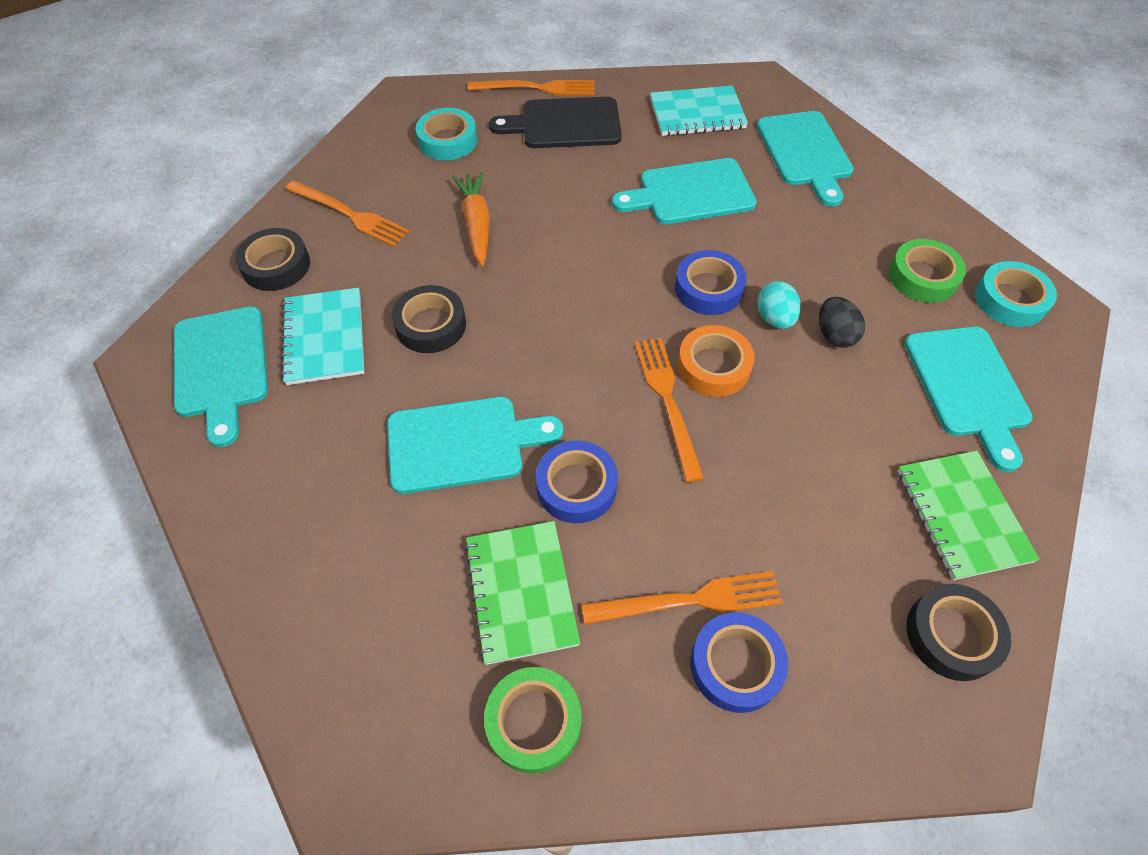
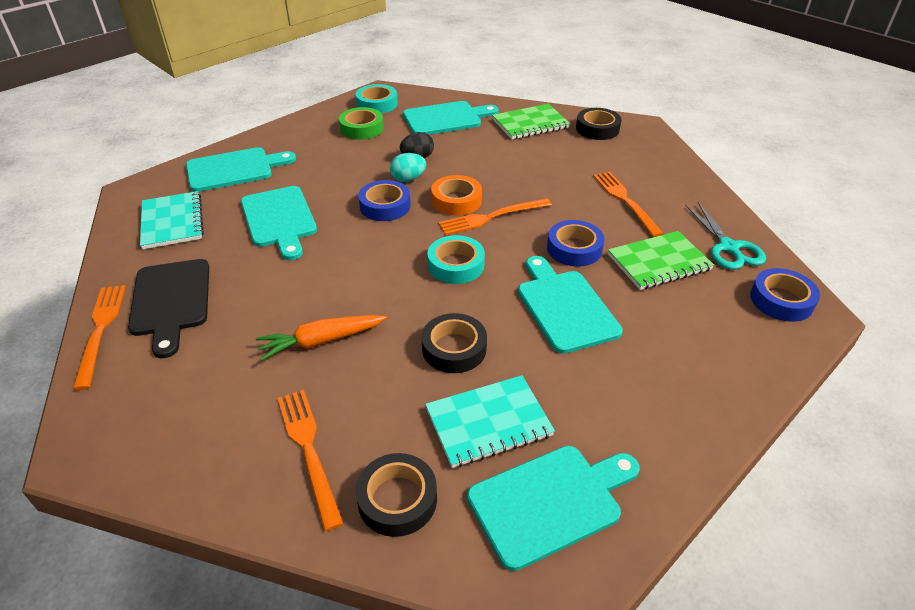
camera: 100 degrees left, 15 degrees down
(349, 214) = (309, 450): orange fork -> orange fork turned 45 degrees counterclockwise
(447, 140) = (183, 389): turquoise tape -> turquoise tape (456, 265)
(534, 722) = (728, 247): green tape -> turquoise scissors
(735, 665) = (651, 185): blue tape -> blue tape (781, 300)

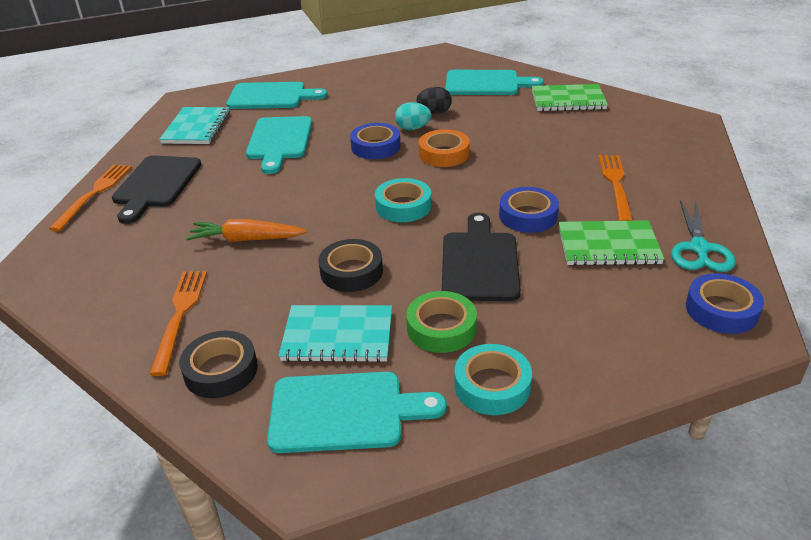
camera: 25 degrees right, 5 degrees down
(362, 128) = (401, 81): green tape -> green tape (441, 328)
(377, 104) = (430, 62): turquoise tape -> turquoise tape (492, 386)
(492, 217) = (467, 173): orange fork -> none
(565, 307) = (480, 262): turquoise cutting board -> black cutting board
(597, 129) = (637, 115): black tape -> none

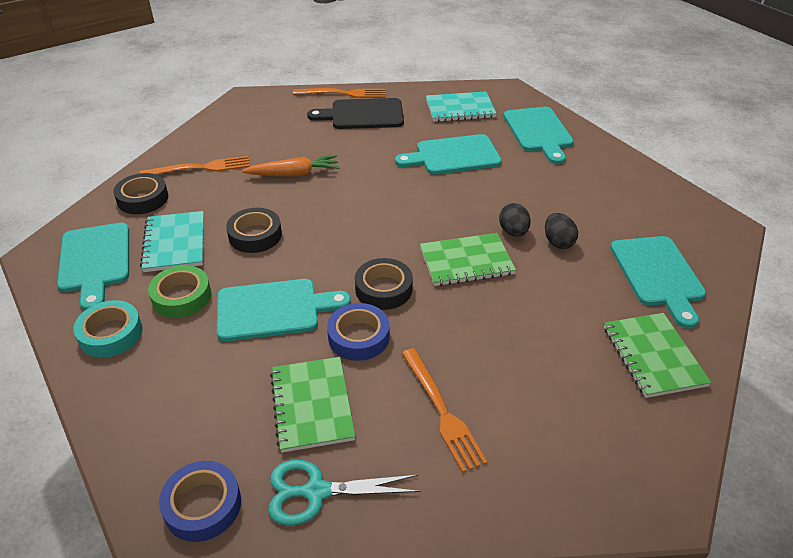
camera: 75 degrees right, 5 degrees up
(246, 239) = (294, 174): orange carrot -> orange carrot turned 90 degrees clockwise
(375, 147) = (464, 213): blue tape -> none
(403, 206) = (359, 248): turquoise tape -> none
(413, 128) = (513, 232): turquoise egg -> black egg
(444, 154) = (466, 261): orange tape -> green notebook
(467, 197) = (383, 289): none -> black tape
(480, 262) = (274, 309): black cutting board -> turquoise cutting board
(616, 185) = (441, 411): orange fork -> orange fork turned 75 degrees clockwise

